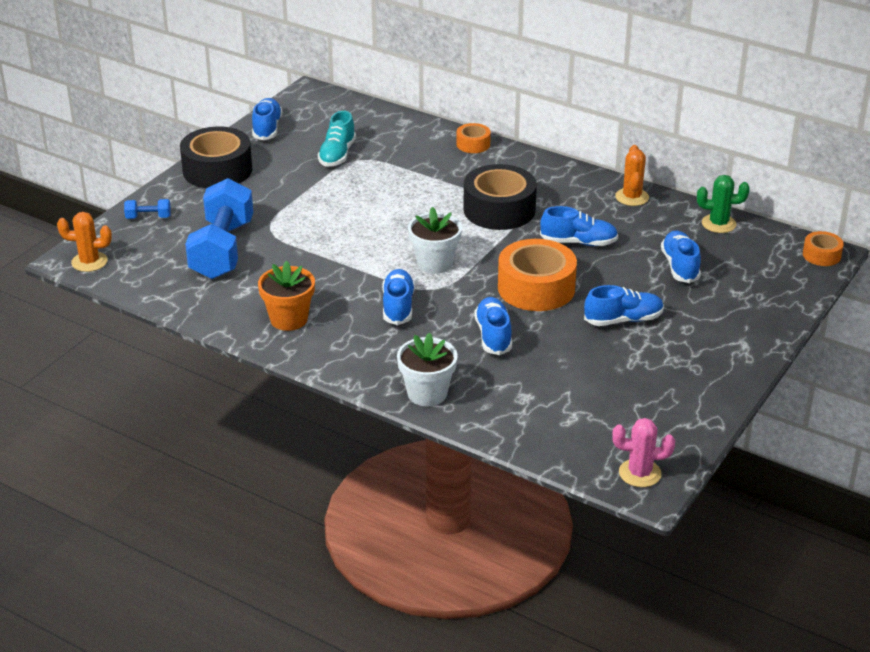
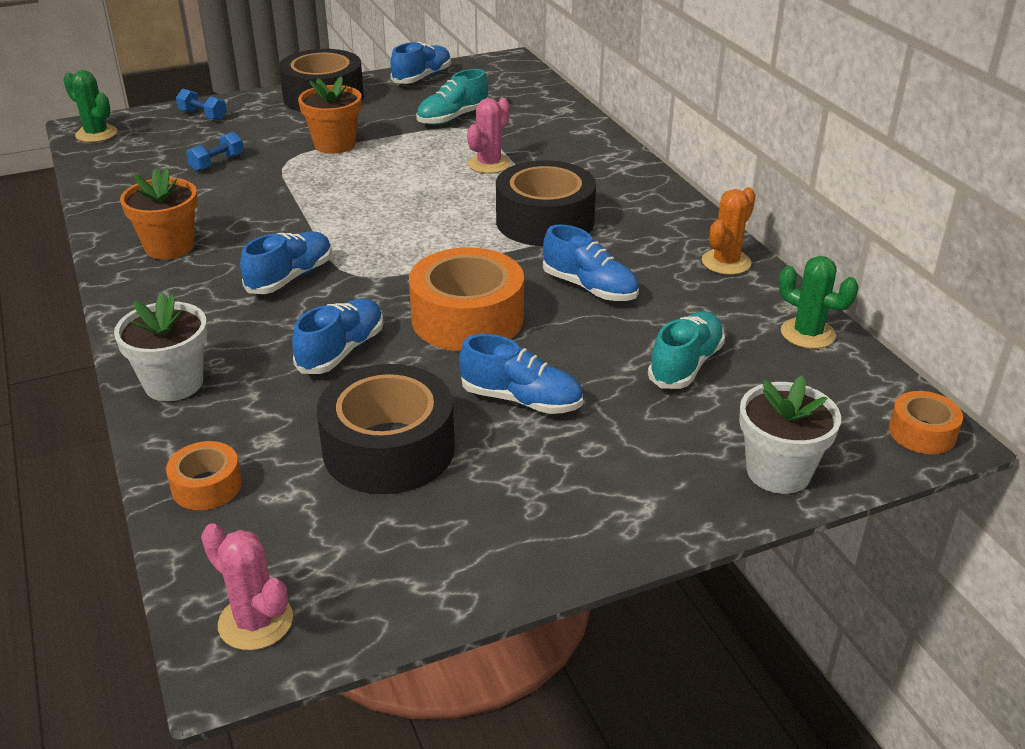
camera: 35 degrees right, 0 degrees up
(89, 262) = (96, 134): orange cactus -> green cactus
(222, 250) = (217, 163): blue dumbbell -> blue dumbbell, size x0.40
(285, 205) = (334, 144): none -> orange flower pot
(411, 182) = (489, 164): none -> pink cactus
(435, 263) = (395, 249): white flower pot -> white flower pot (778, 472)
(473, 144) = (607, 150): orange tape -> orange tape (207, 486)
(591, 373) = (389, 449): none -> black tape
(680, 266) = (685, 365): blue shoe -> turquoise shoe

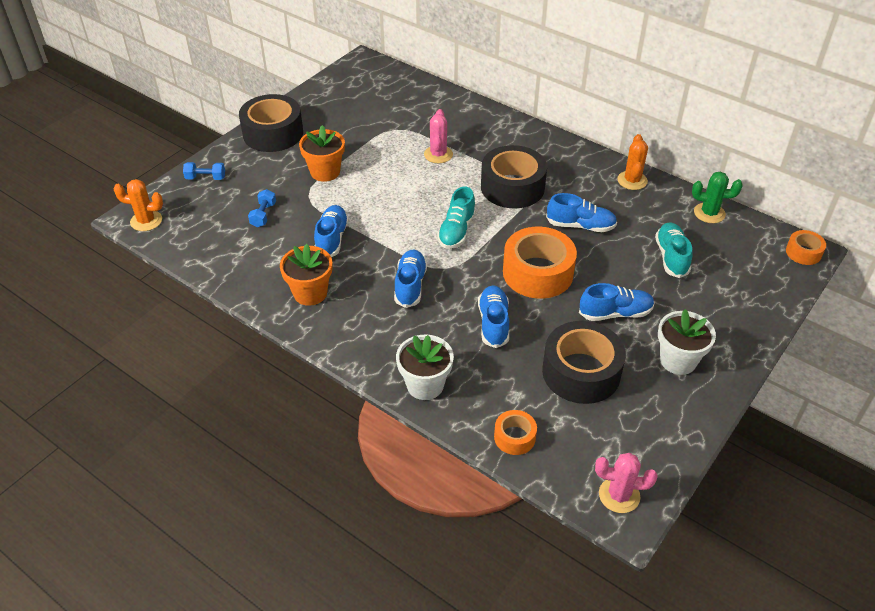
camera: 30 degrees left, 10 degrees up
(96, 134) = (146, 221): green cactus -> orange cactus
(422, 78) = (322, 94): blue shoe -> blue shoe (332, 239)
(453, 118) = (378, 123): turquoise shoe -> turquoise shoe (456, 231)
(778, 472) = (764, 302): white flower pot -> white flower pot (678, 360)

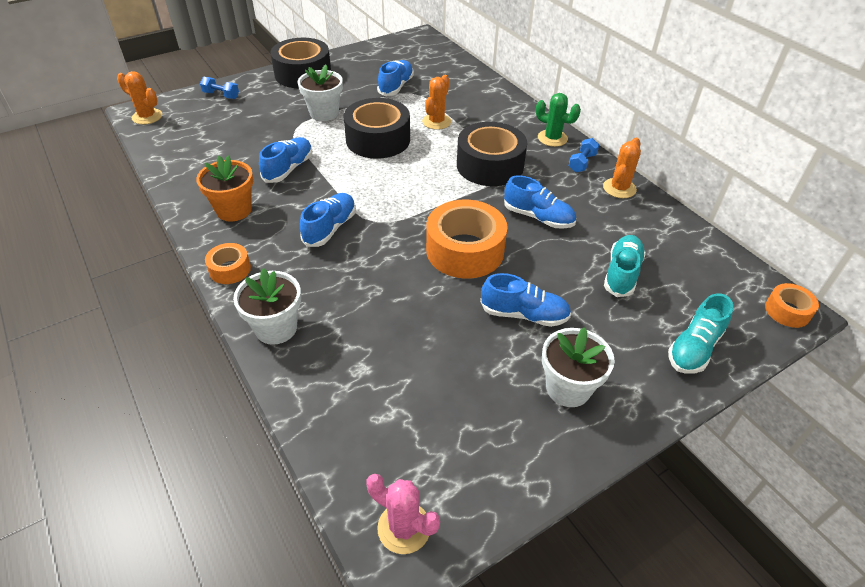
camera: 20 degrees right, 0 degrees up
(263, 215) = (245, 135): blue dumbbell -> blue dumbbell (582, 163)
(325, 172) = (324, 113): orange flower pot -> white flower pot
(438, 154) = (436, 122): pink cactus -> orange cactus
(456, 231) = (409, 191): turquoise shoe -> turquoise shoe (694, 348)
(493, 323) = (387, 287): blue shoe -> blue shoe (396, 87)
(514, 437) = (329, 414): orange tape -> orange tape (230, 269)
(581, 372) = (448, 366): black tape -> black tape (378, 139)
(709, 213) = (690, 240): green cactus -> green cactus (552, 138)

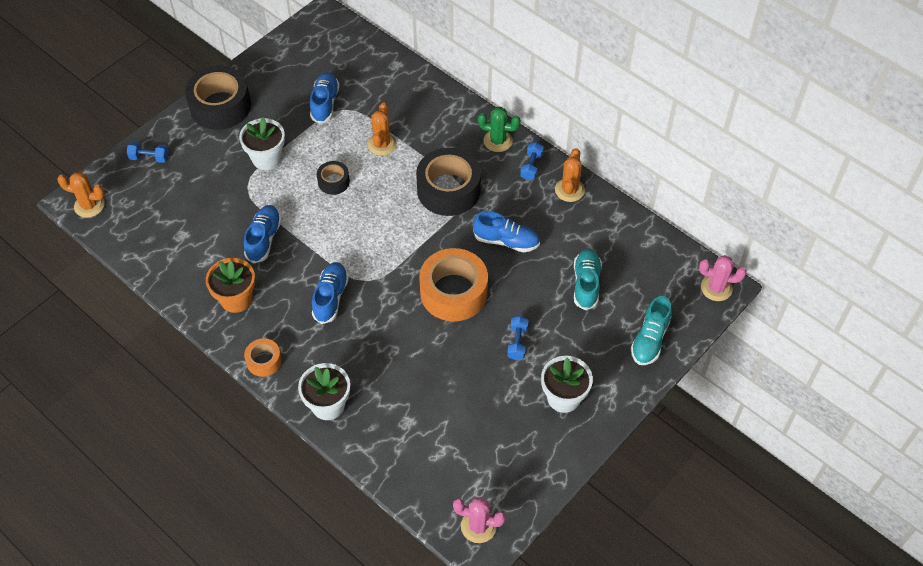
camera: 15 degrees left, 10 degrees up
(378, 139) = (333, 182): black tape -> black tape, size x0.50
(524, 314) = (517, 342): blue shoe -> blue dumbbell
(787, 311) = (716, 288): orange tape -> pink cactus

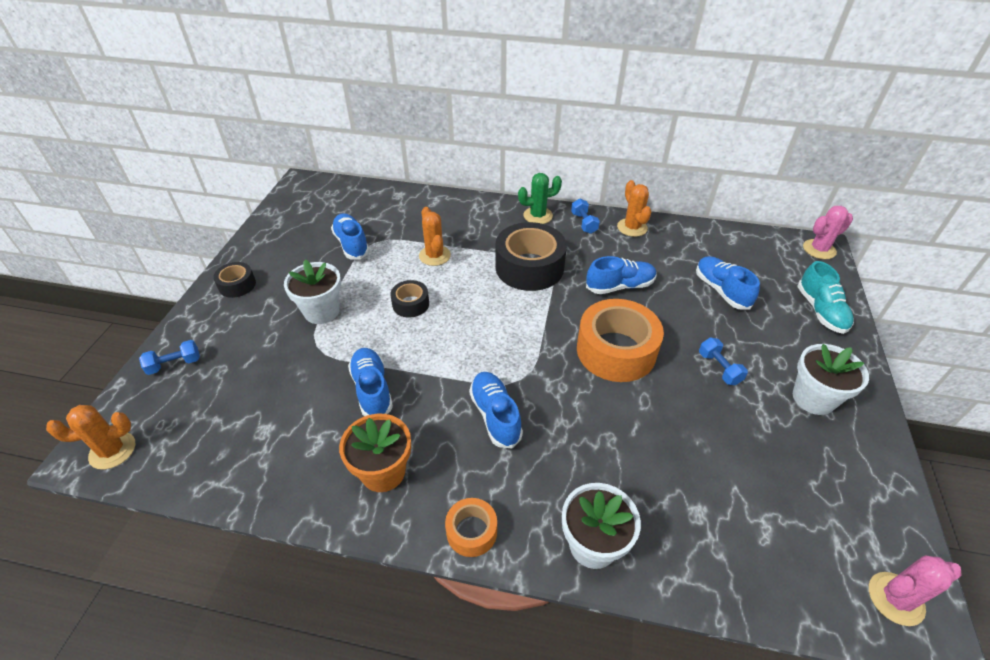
camera: 30 degrees left, 10 degrees down
(220, 106) = (237, 285): black tape -> black tape, size x0.50
(586, 284) = (721, 290): turquoise shoe -> blue shoe

